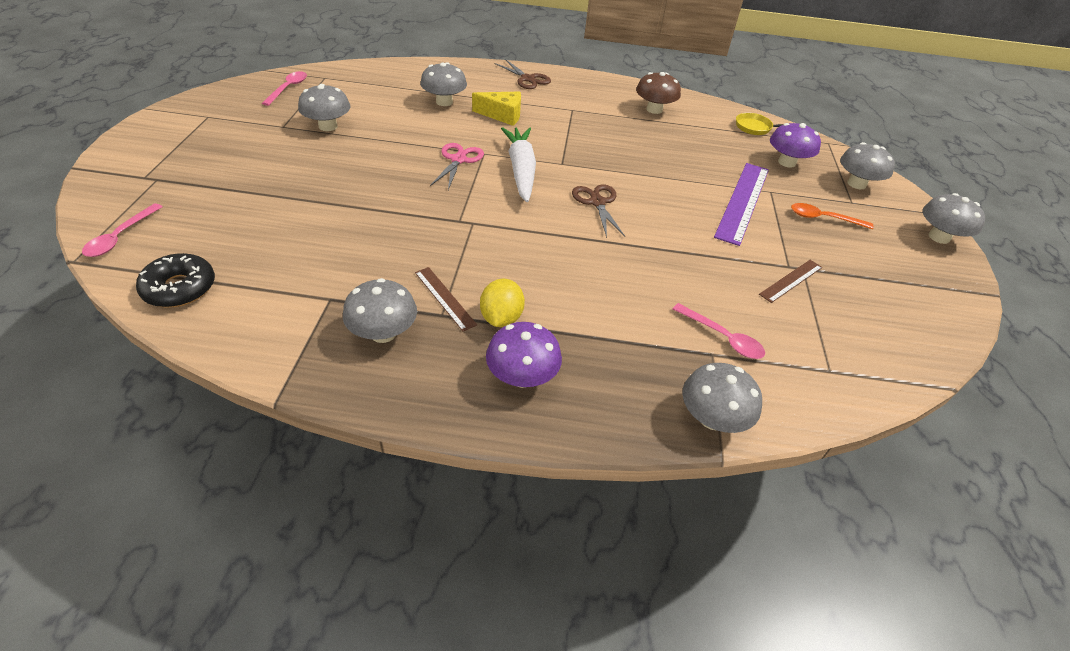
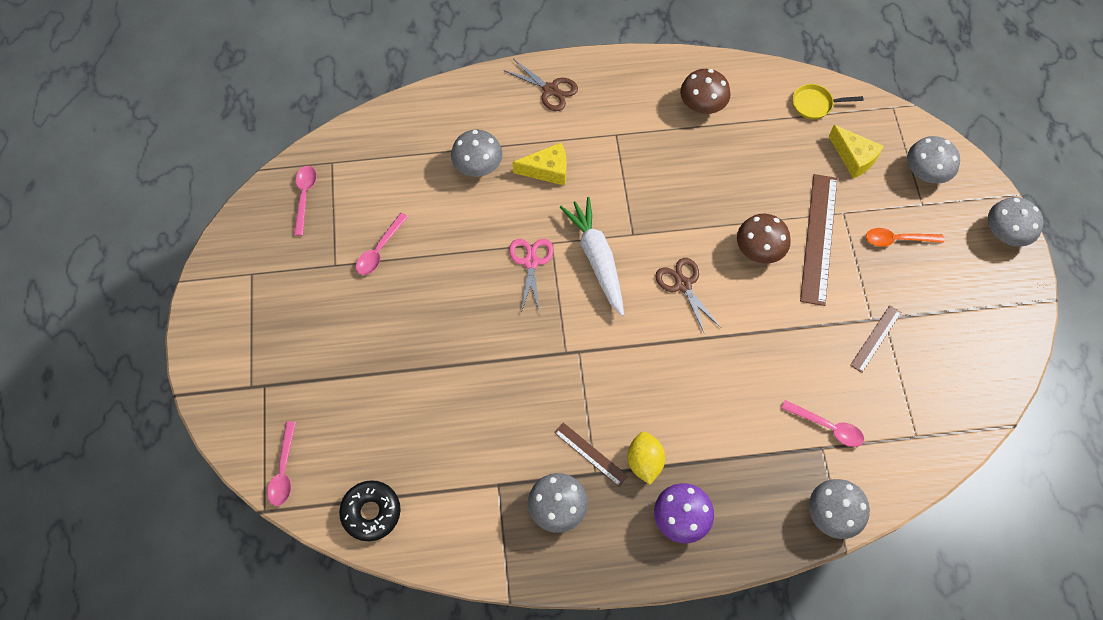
camera: 10 degrees left, 20 degrees up
(328, 126) = (379, 250): grey mushroom -> pink spoon
(681, 196) = (759, 249): none -> brown mushroom
(743, 201) = (819, 238): purple ruler -> brown ruler
(787, 162) = (854, 158): purple mushroom -> yellow cheese

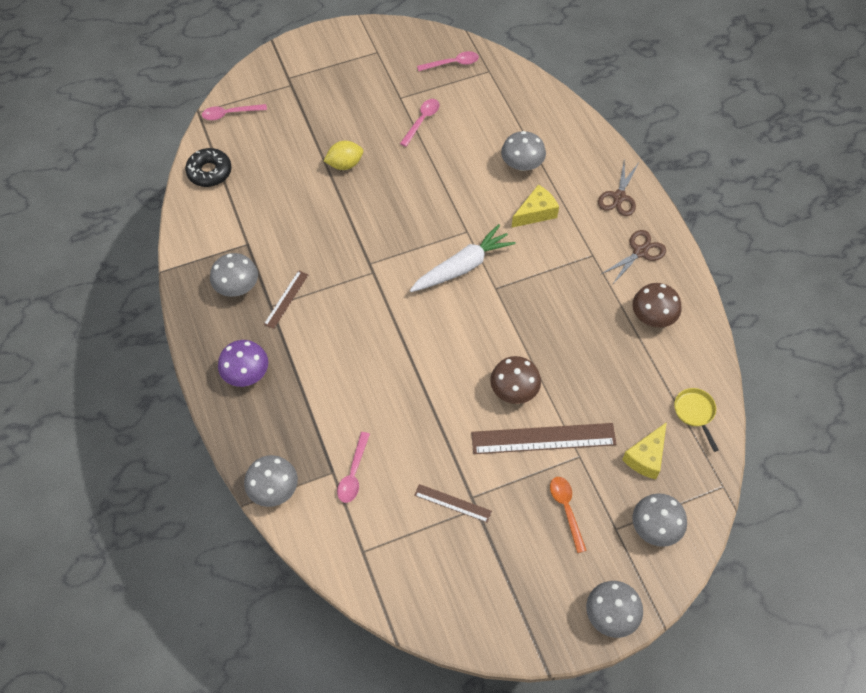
camera: 75 degrees right, 5 degrees down
(379, 250) = (422, 121): pink spoon -> pink spoon turned 105 degrees clockwise
(531, 262) = (444, 221): pink scissors -> none
(547, 170) = (536, 213): yellow cheese -> yellow cheese turned 105 degrees counterclockwise
(644, 462) = (288, 338): yellow lemon -> yellow lemon (345, 164)
(683, 285) = (458, 336): brown scissors -> brown scissors (640, 252)

